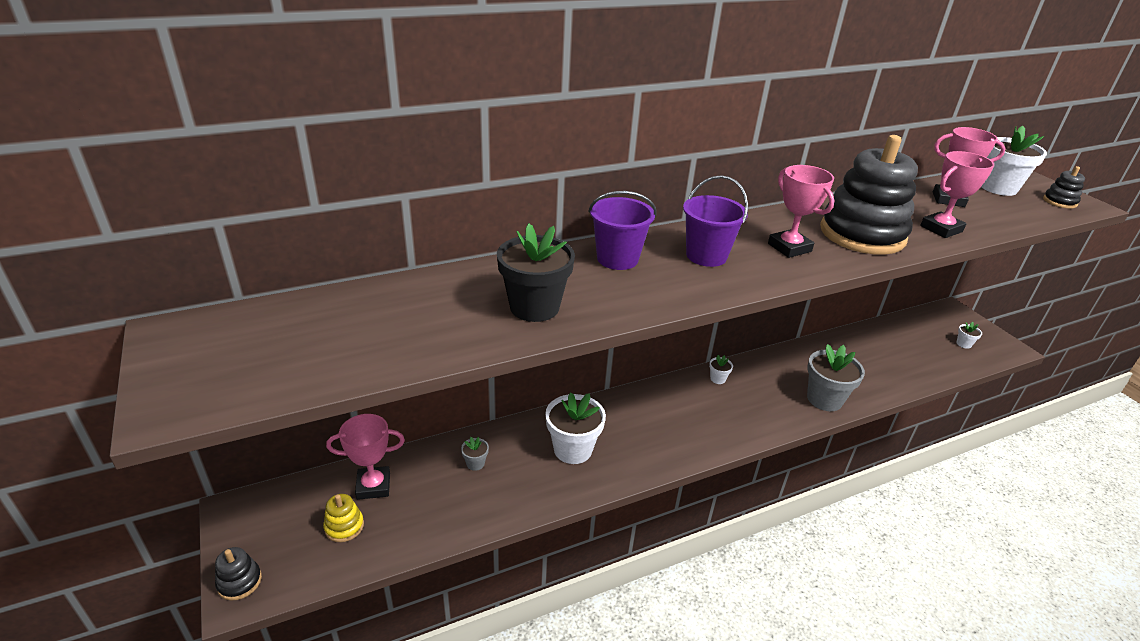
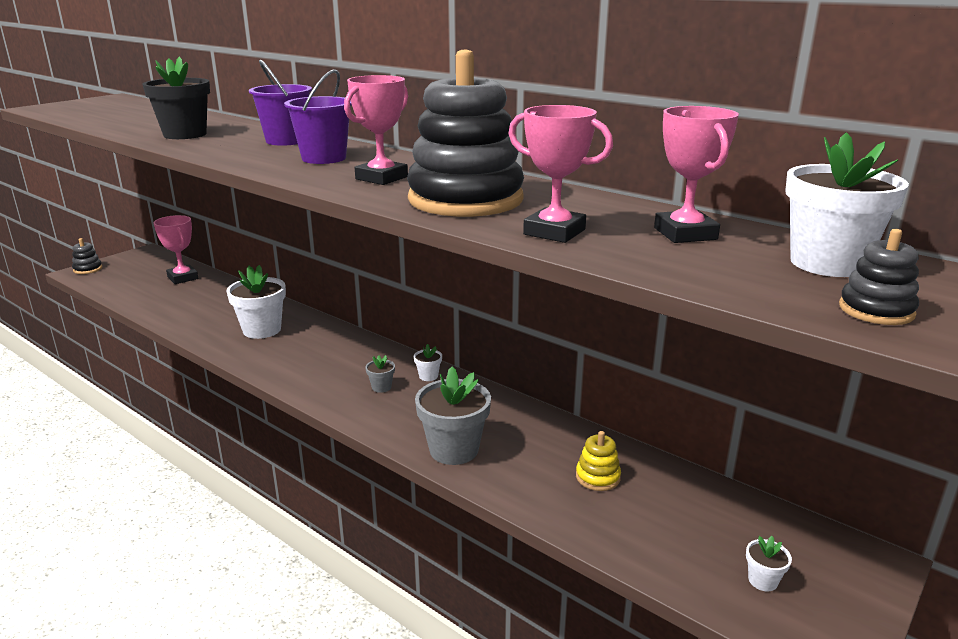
camera: 65 degrees right, 10 degrees down
(344, 526) = (141, 280): yellow stacking toy -> yellow stacking toy (597, 477)
(475, 463) = (223, 300): grey flower pot -> grey flower pot (381, 387)

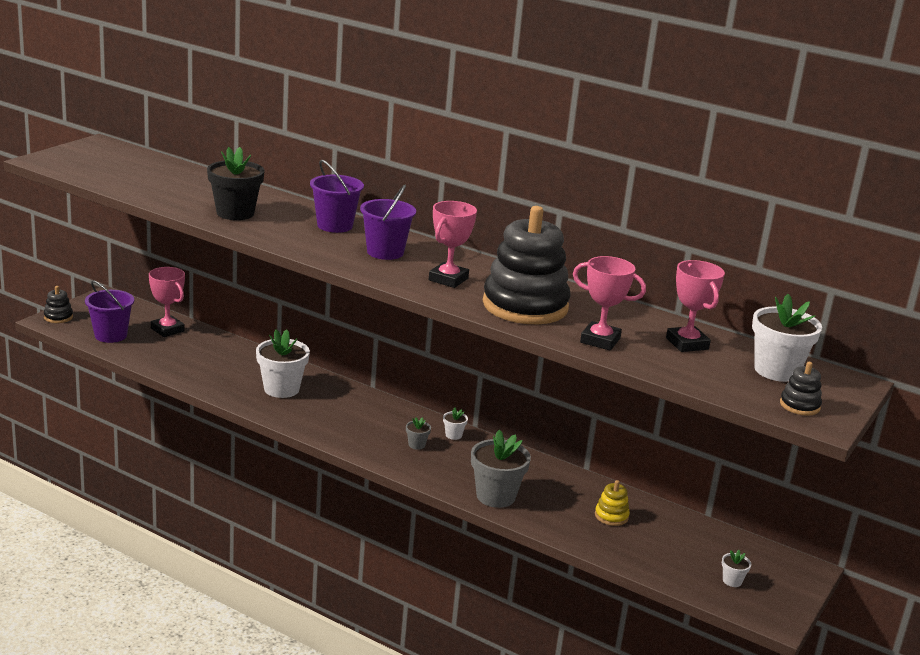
camera: 10 degrees left, 0 degrees up
(124, 283) = (111, 335): none -> purple bucket

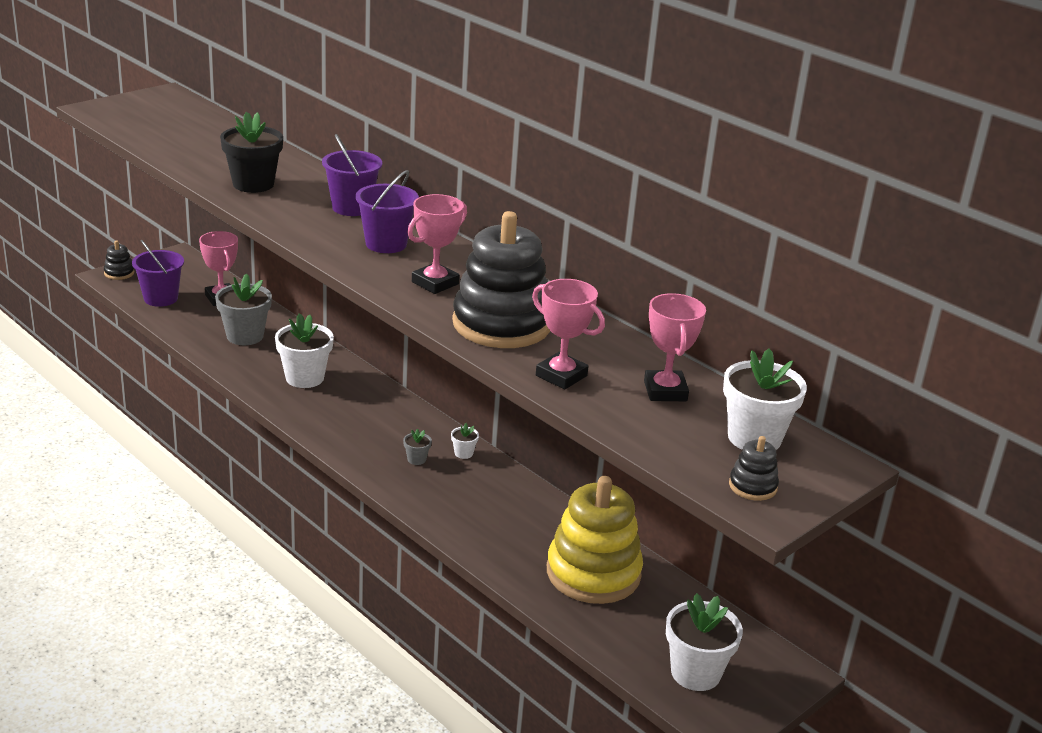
camera: 15 degrees right, 5 degrees up
(495, 496) = (472, 531): grey flower pot -> grey flower pot (245, 336)
(611, 516) = (593, 573): yellow stacking toy -> yellow stacking toy, size x2.42
(732, 581) = (695, 673): white flower pot -> white flower pot, size x2.20

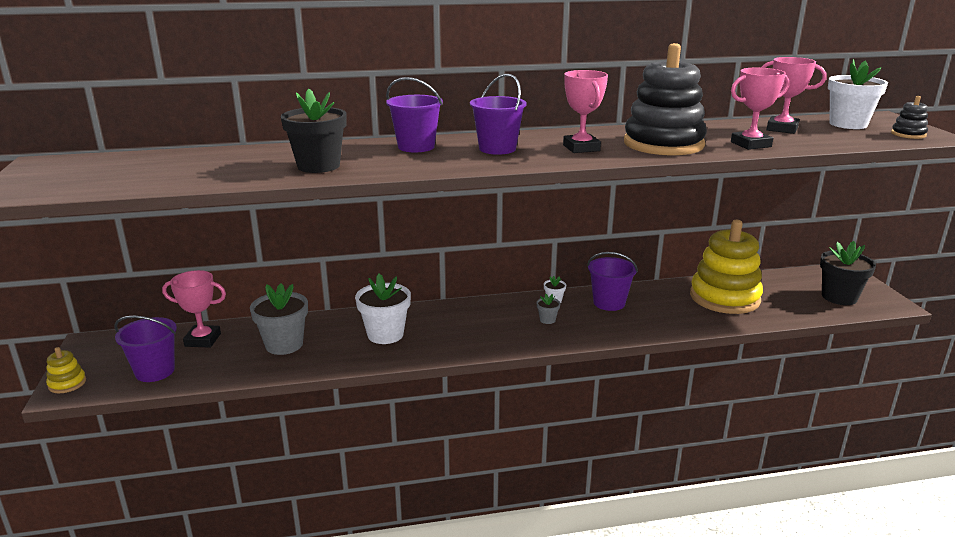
camera: 55 degrees left, 5 degrees down
(119, 273) = (67, 383): black stacking toy -> yellow stacking toy
(494, 490) = (609, 303): none -> purple bucket
(695, 673) = (839, 297): white flower pot -> black flower pot

